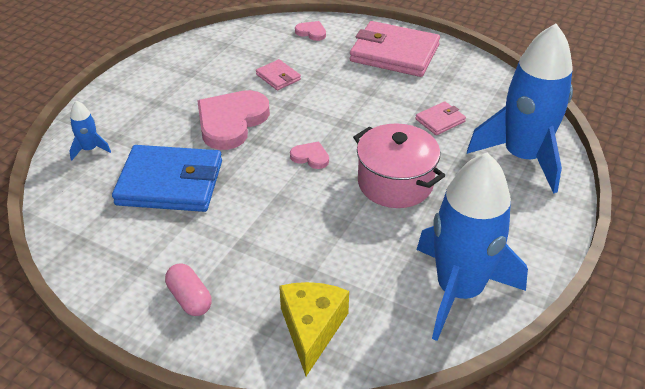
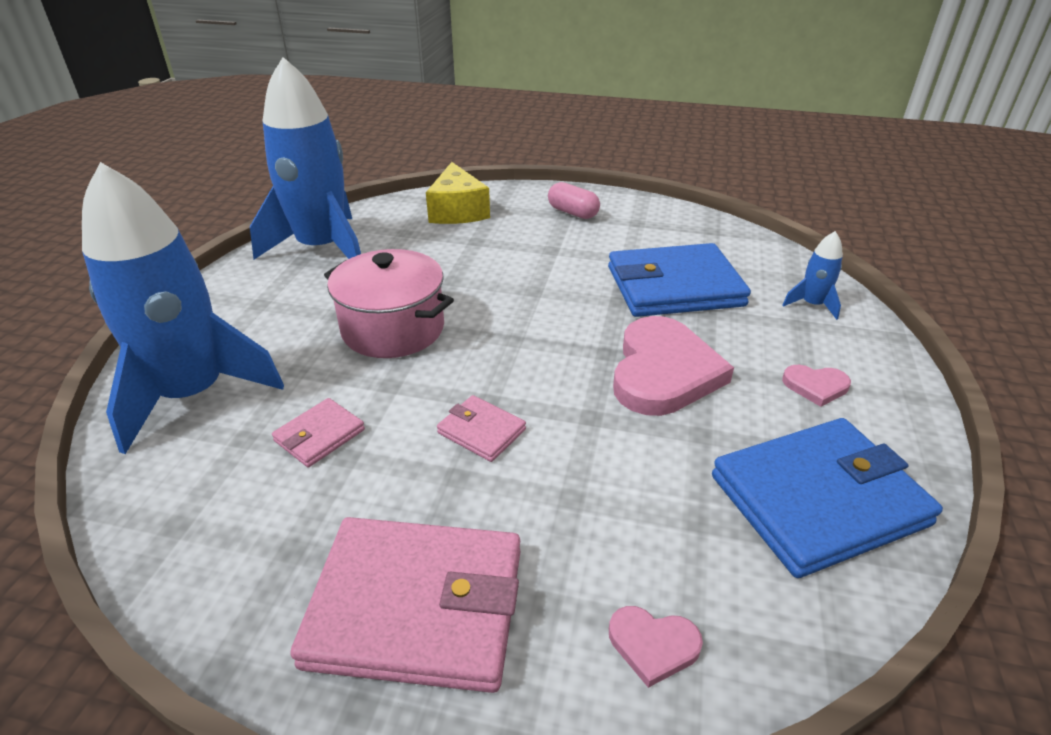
camera: 165 degrees right, 5 degrees down
(210, 57) = (818, 500): none -> blue wallet
(278, 77) = (647, 475): pink wallet -> pink wallet (481, 431)
(310, 157) = (518, 342): pink heart -> pink heart (815, 386)

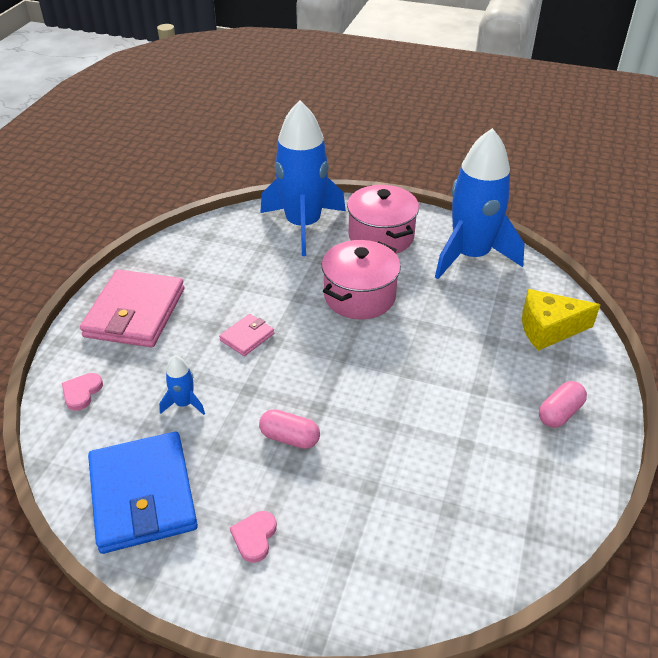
camera: 95 degrees right, 5 degrees up
(256, 314) = (381, 236): none -> pink pot
(319, 435) = (259, 273): pink wallet -> none
(663, 372) = (289, 438): pink heart -> pink capsule
(674, 286) = (414, 471): blue wallet -> none
(812, 304) = (378, 582): blue rocket -> blue rocket (184, 404)

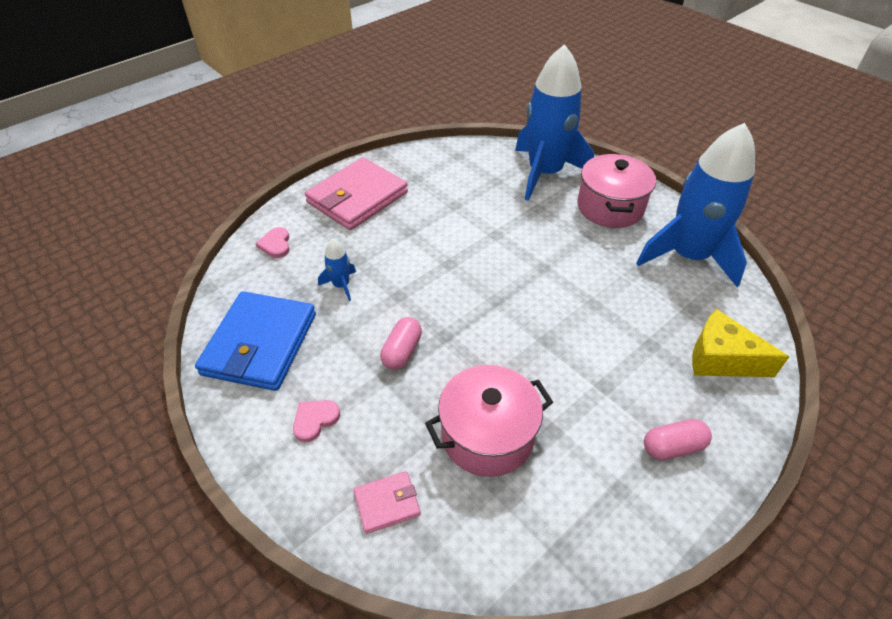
camera: 30 degrees right, 5 degrees up
(82, 392) = (276, 244): pink heart -> pink heart turned 60 degrees counterclockwise
(247, 337) = (428, 251): pink wallet -> pink wallet (387, 503)
(289, 438) = (402, 351): pink capsule -> pink capsule turned 60 degrees clockwise
(359, 296) = (551, 254): pink pot -> pink pot (487, 436)

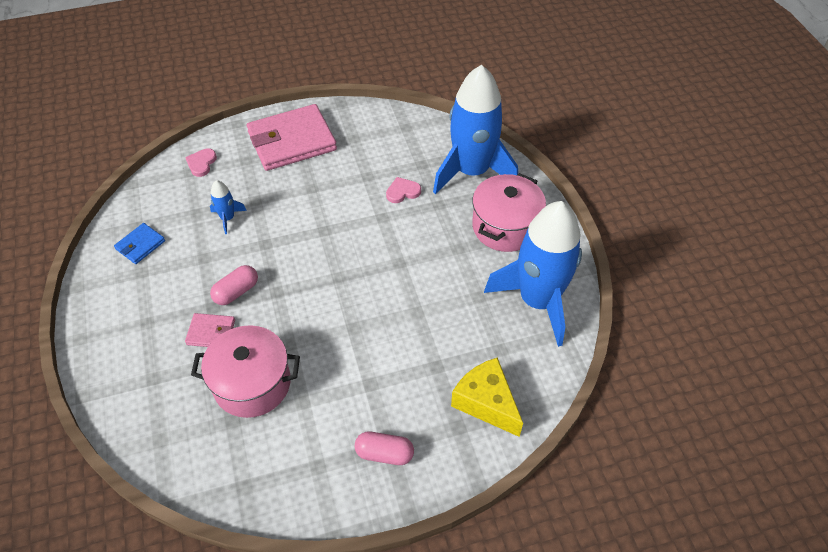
camera: 25 degrees right, 5 degrees up
(260, 344) = (140, 245): blue wallet -> blue wallet, size x0.47
(315, 420) = (142, 320): pink heart -> pink heart (402, 192)
(387, 503) = (151, 401): pink wallet -> pink wallet (211, 332)

